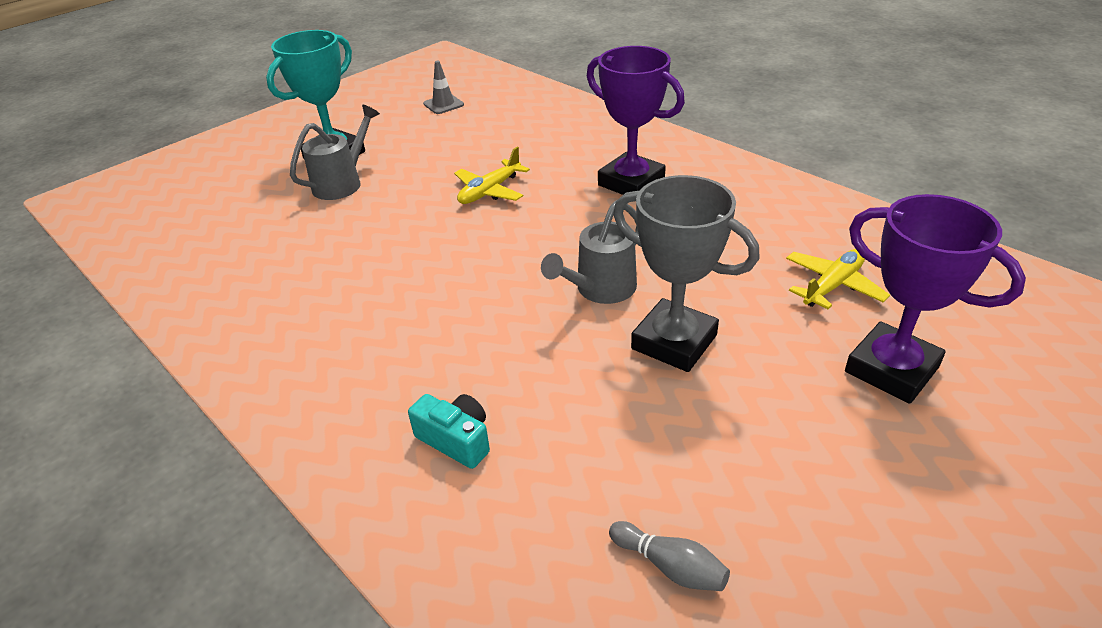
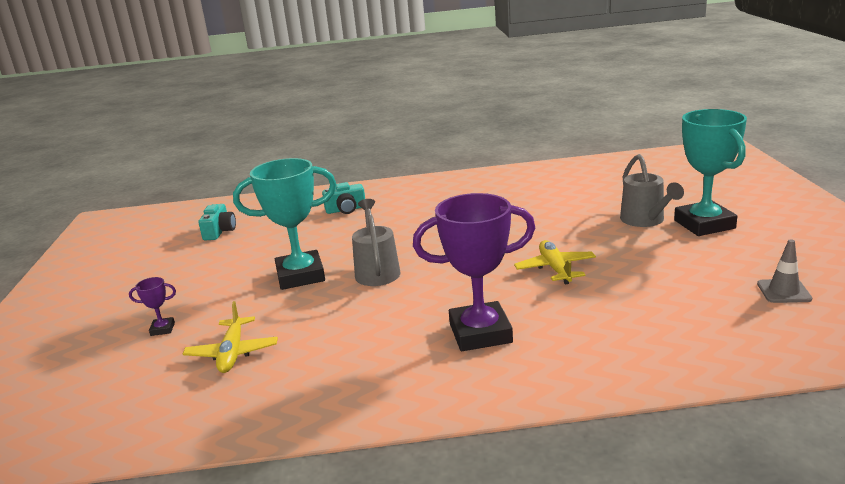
camera: 130 degrees right, 15 degrees down
(670, 566) = (219, 231): grey bowling pin -> turquoise camera
(674, 342) = (300, 276): grey trophy -> turquoise trophy
(891, 369) = (162, 329): purple trophy -> purple trophy, size x0.42

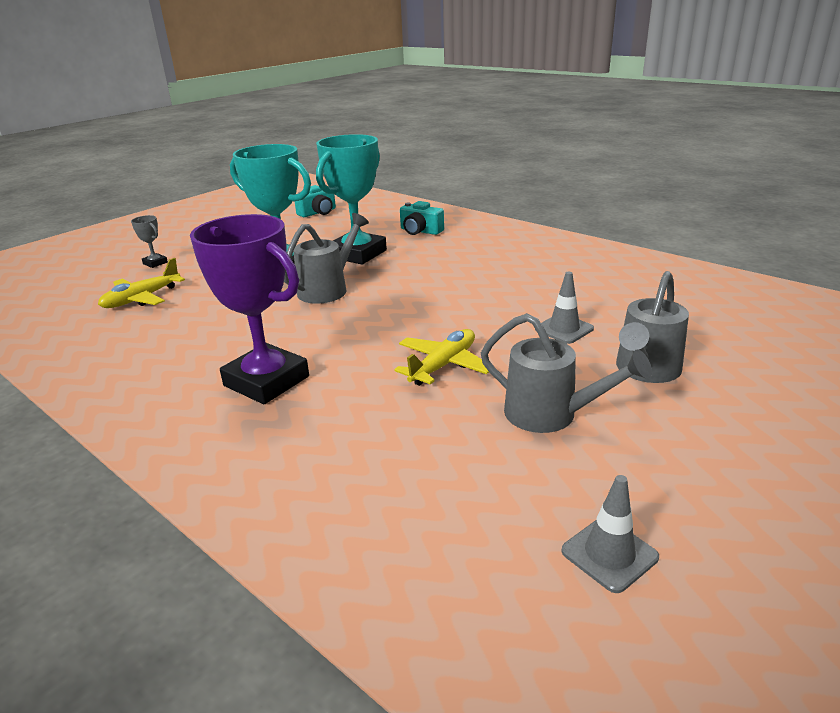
camera: 45 degrees right, 5 degrees up
(162, 329) = (155, 263): purple trophy -> grey trophy
(569, 221) = (564, 329): none -> grey traffic cone
(653, 260) = (551, 415): none -> grey watering can
(704, 224) = (707, 414): turquoise trophy -> turquoise trophy (357, 254)

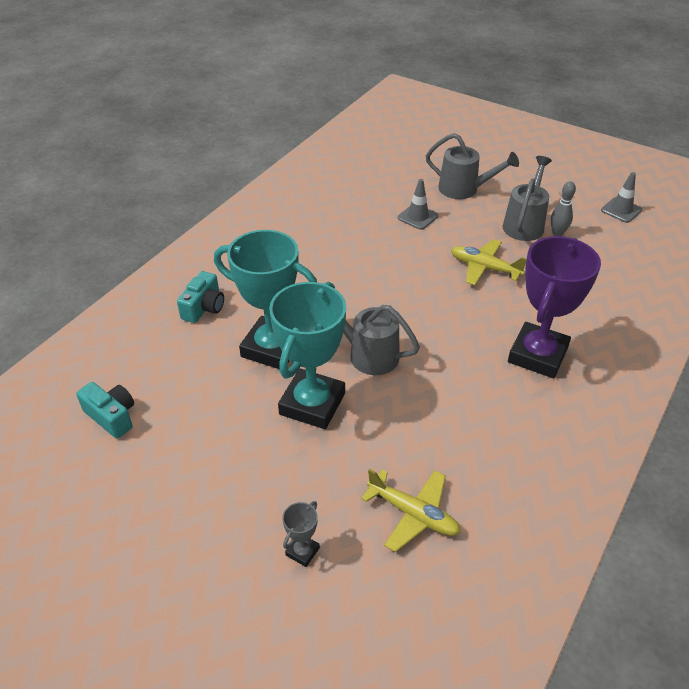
camera: 100 degrees left, 15 degrees up
(523, 445) = (557, 233): none -> grey bowling pin

